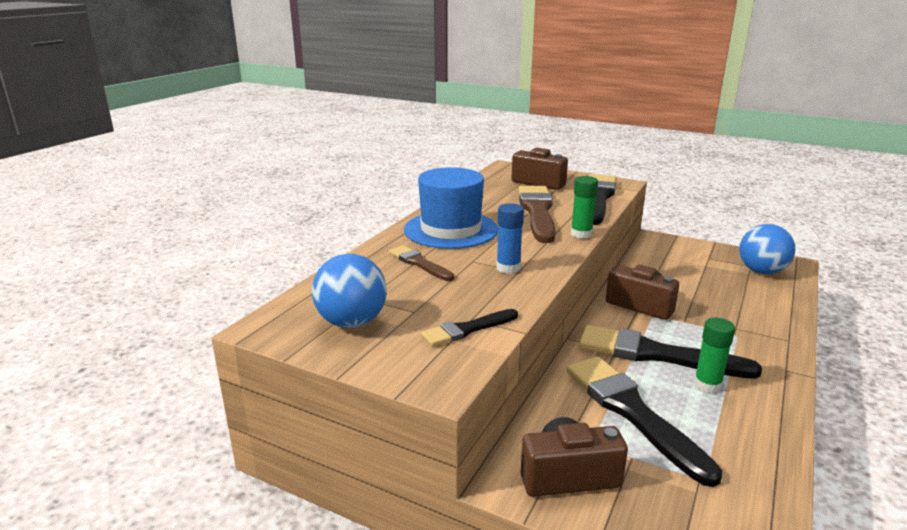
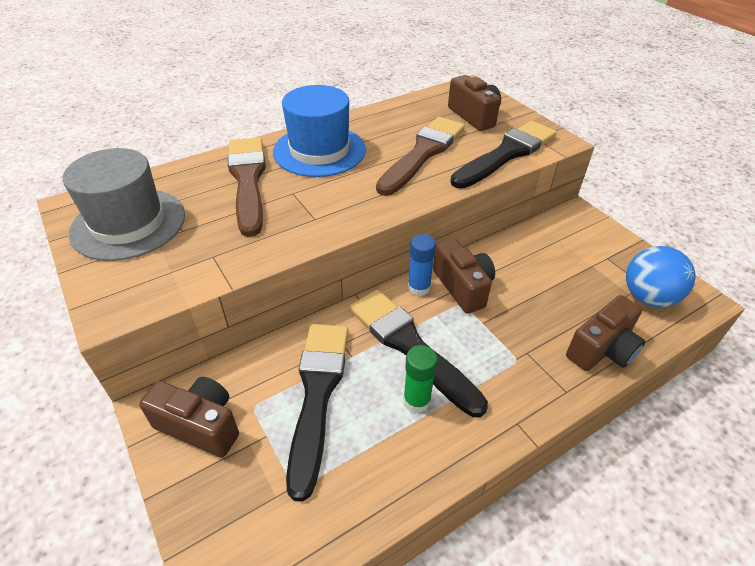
camera: 30 degrees right, 20 degrees up
(352, 322) = (128, 223): blue ball -> grey hat
(419, 263) = (248, 180): brown brush -> brown brush, size x1.88
(467, 329) = (194, 266): black brush -> none
(508, 268) = (310, 212): blue glue stick -> blue glue stick (419, 287)
(581, 234) = (427, 195): green glue stick -> none
(776, 309) = (602, 349): none -> brown camera

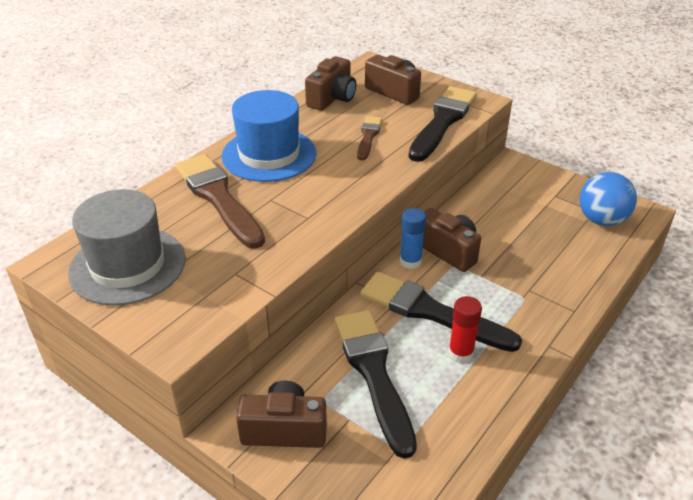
camera: 20 degrees left, 5 degrees down
(416, 401) = (460, 353): green glue stick -> red glue stick
(423, 153) = (368, 136): brown brush -> brown brush, size x0.53
(602, 349) = (586, 271): brown camera -> brown camera (332, 98)

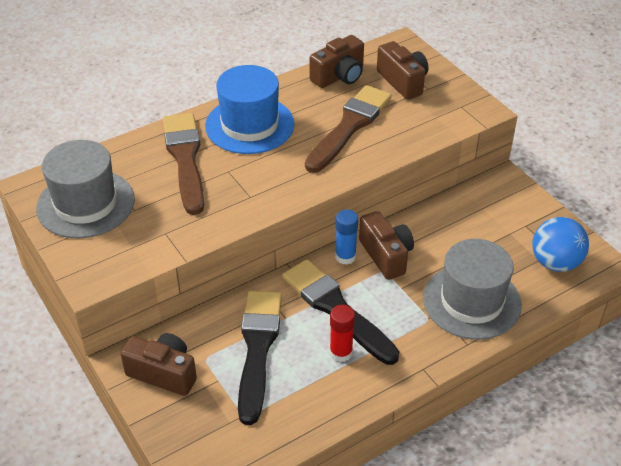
camera: 20 degrees right, 5 degrees up
(368, 136) = (349, 126): brown brush -> brown brush, size x1.88
(442, 121) = (430, 126): black brush -> none
(552, 271) = (472, 301): none -> grey hat

